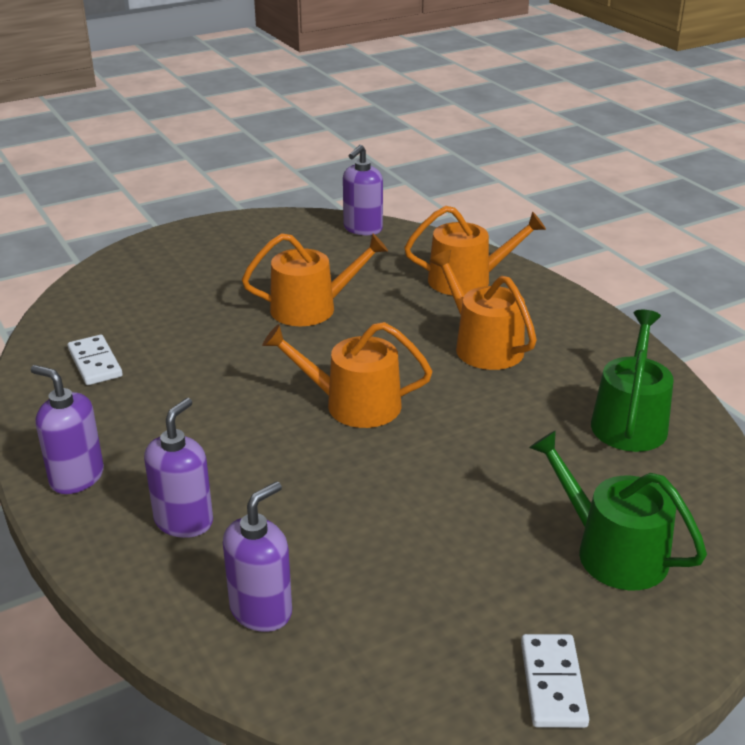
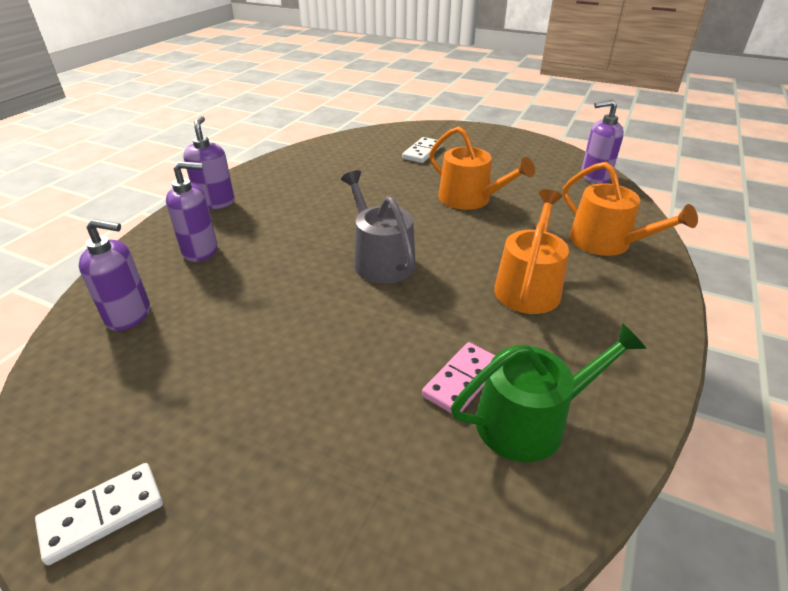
camera: 55 degrees right, 5 degrees up
(95, 363) = (324, 163): white domino -> white domino (422, 152)
(353, 404) = (380, 259): orange watering can -> grey watering can
(563, 432) = (462, 380): none -> pink domino
(612, 551) = (314, 486): green watering can -> none

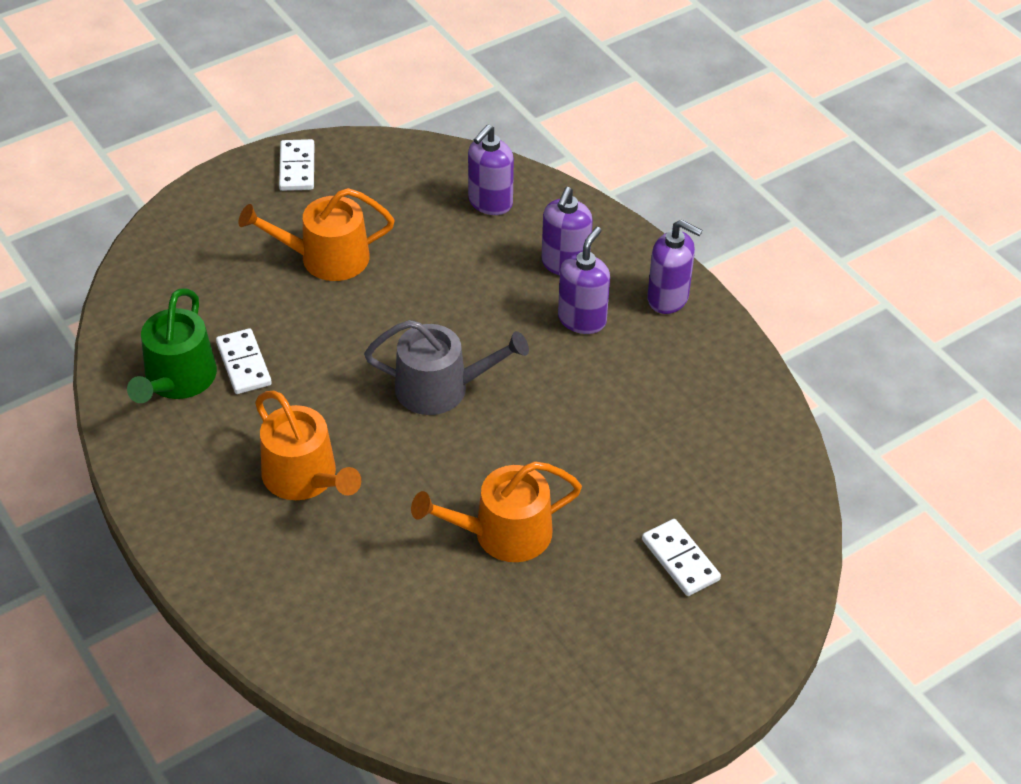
camera: 120 degrees right, 10 degrees up
(462, 380) = (243, 364): pink domino -> white domino
(594, 177) = (454, 722): purple soap dispenser -> purple soap dispenser (582, 319)
(607, 243) = (310, 601): orange watering can -> orange watering can (325, 258)

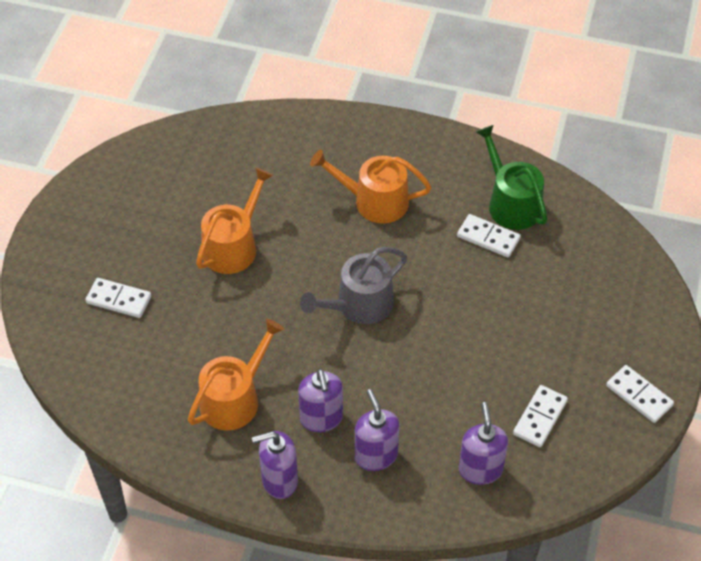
camera: 140 degrees right, 5 degrees up
(325, 258) = (532, 340): orange watering can -> orange watering can (235, 398)
(396, 204) = (539, 417): none -> white domino

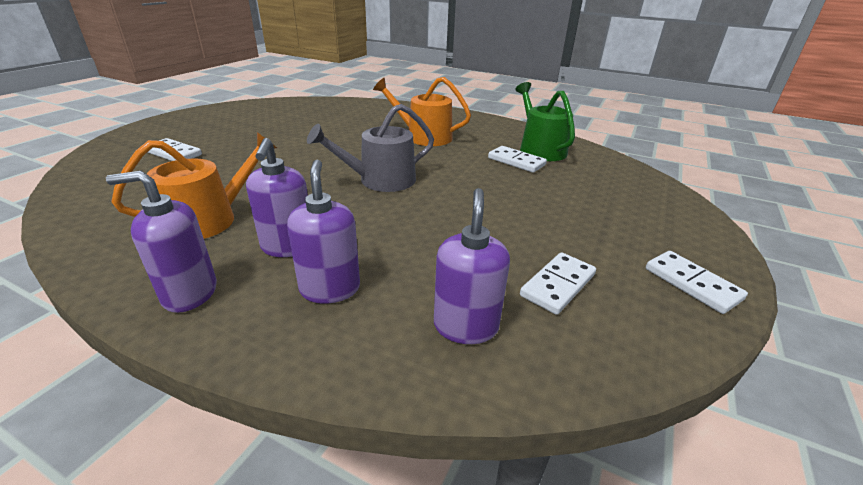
camera: 10 degrees right, 20 degrees down
(233, 246) = (295, 141): orange watering can -> none

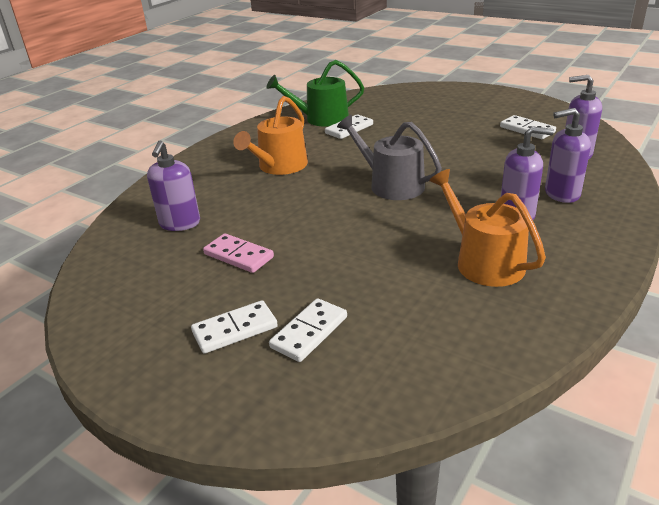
camera: 80 degrees left, 0 degrees up
(189, 293) = (592, 245): purple soap dispenser -> purple soap dispenser (180, 223)
(282, 131) = (238, 256): none -> pink domino
(380, 180) = (391, 184): grey watering can -> grey watering can turned 150 degrees clockwise
(692, 284) = (512, 100): white domino -> white domino (235, 330)

